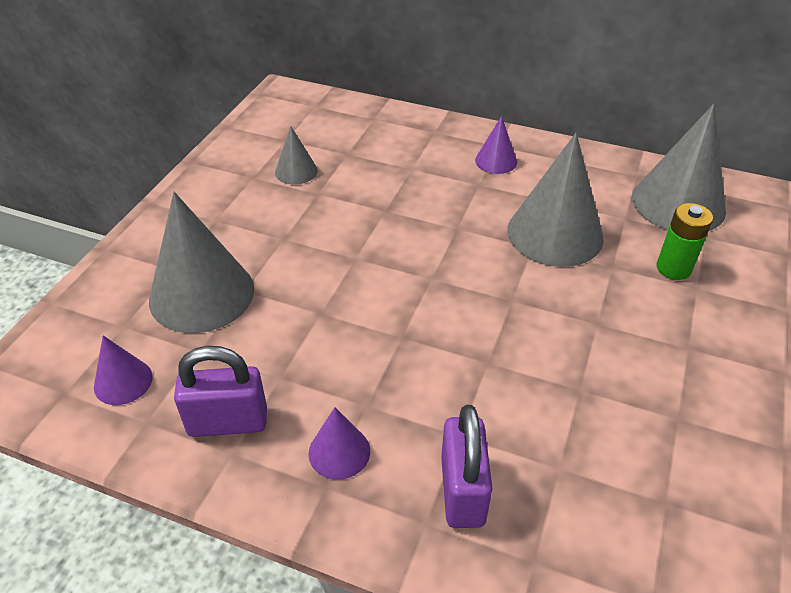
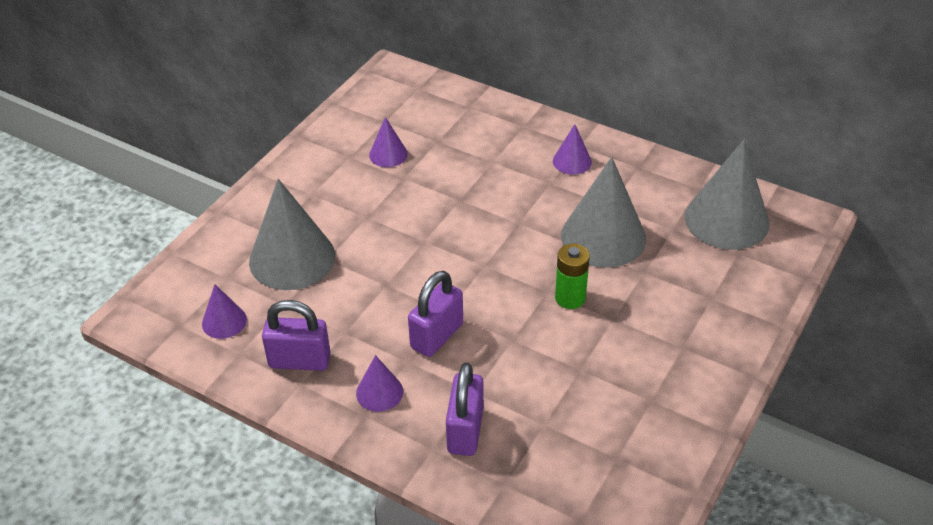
camera: 10 degrees right, 0 degrees up
(296, 171) = (388, 154): grey cone -> purple cone
(396, 368) = (437, 336): none -> purple padlock
(673, 268) = (697, 279): green battery -> green battery (570, 298)

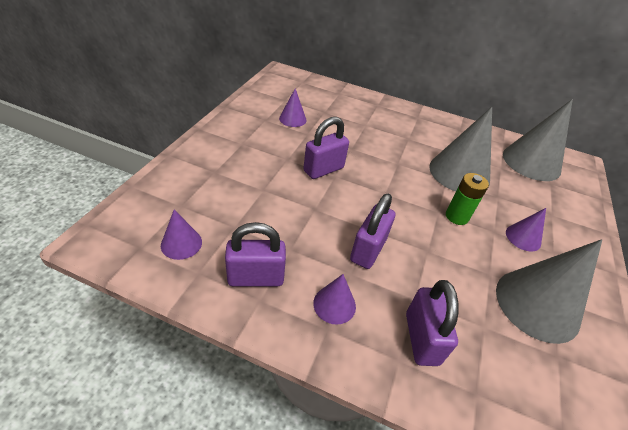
camera: 15 degrees left, 0 degrees up
(292, 258) = (234, 189): grey cone -> grey cone (537, 304)
(411, 231) = (323, 169): none -> purple padlock
(572, 161) = (417, 126): purple cone -> purple cone (523, 237)

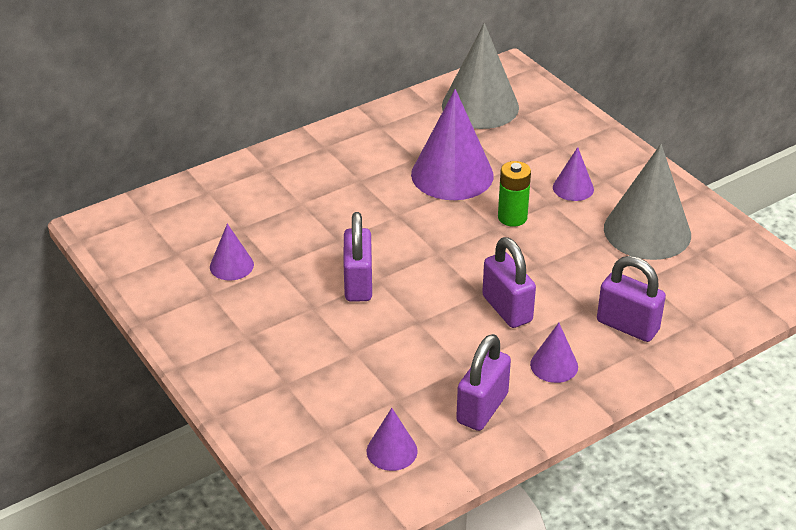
camera: 50 degrees left, 5 degrees down
(459, 173) = (452, 174): grey cone -> purple cone

